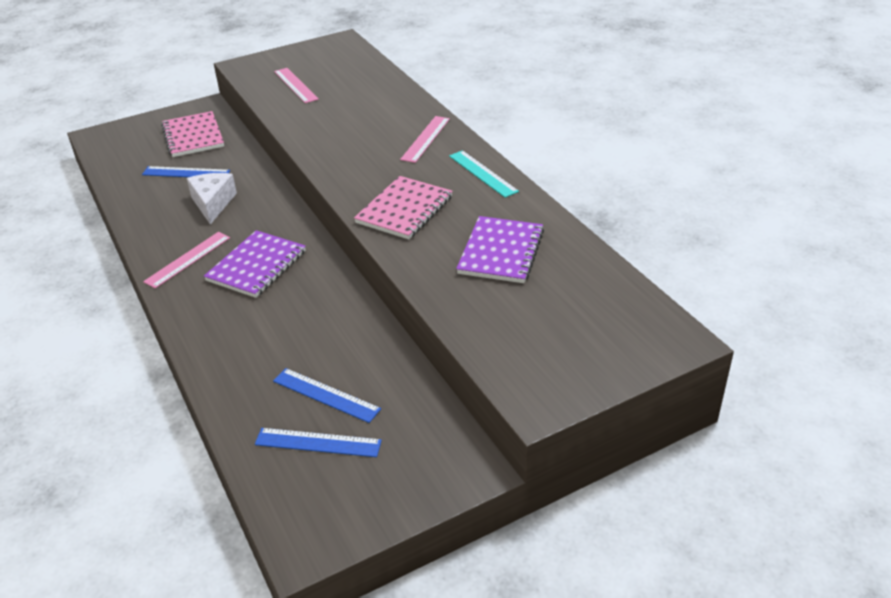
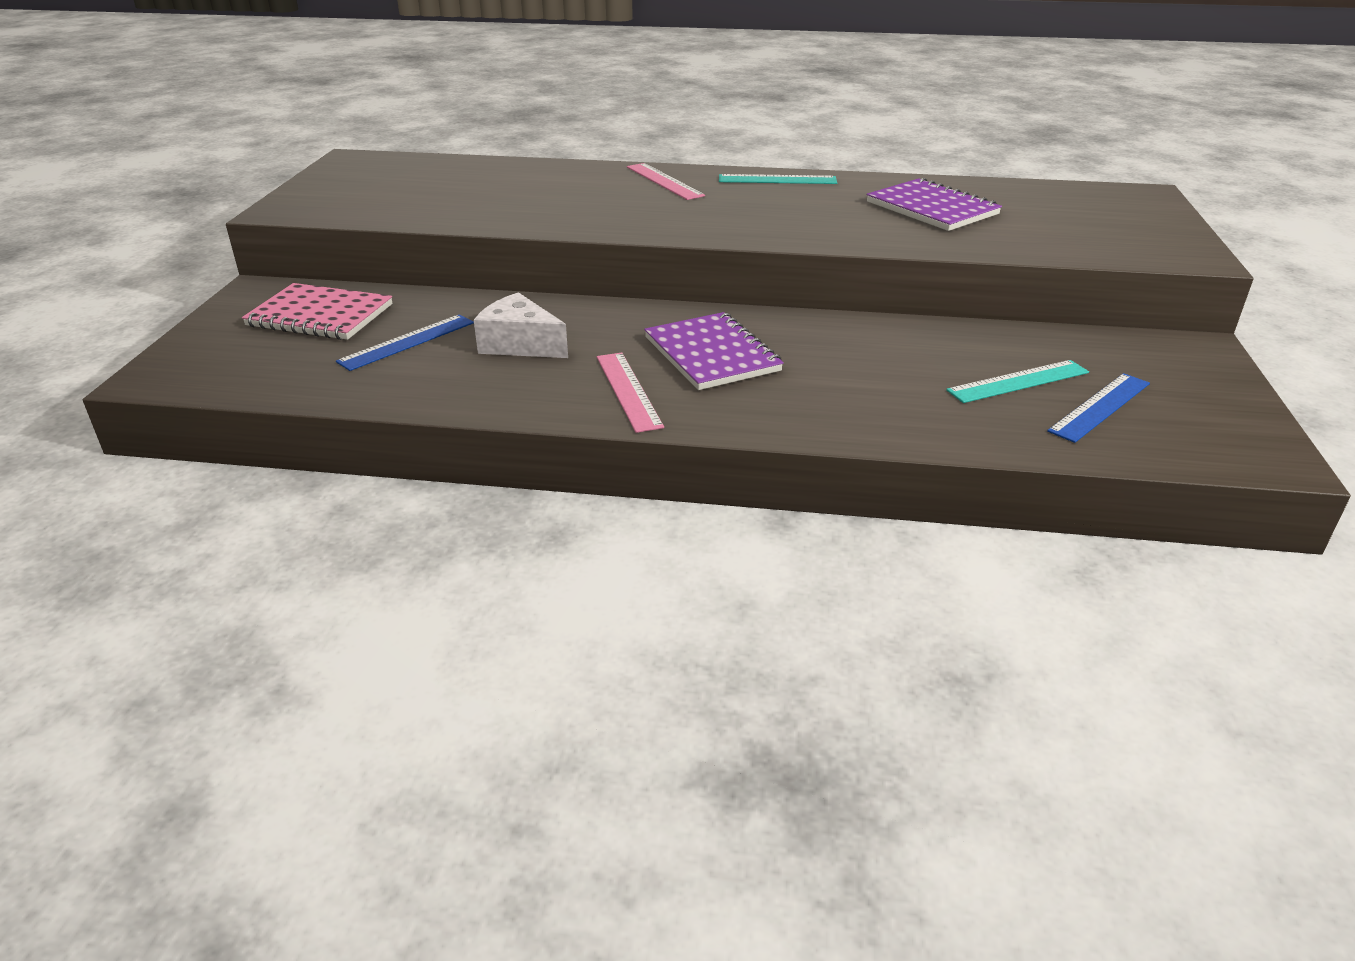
camera: 55 degrees left, 5 degrees down
(295, 85) = (406, 200): pink ruler -> none
(326, 395) = (1018, 381): blue ruler -> turquoise ruler
(404, 210) = (792, 222): pink notebook -> none

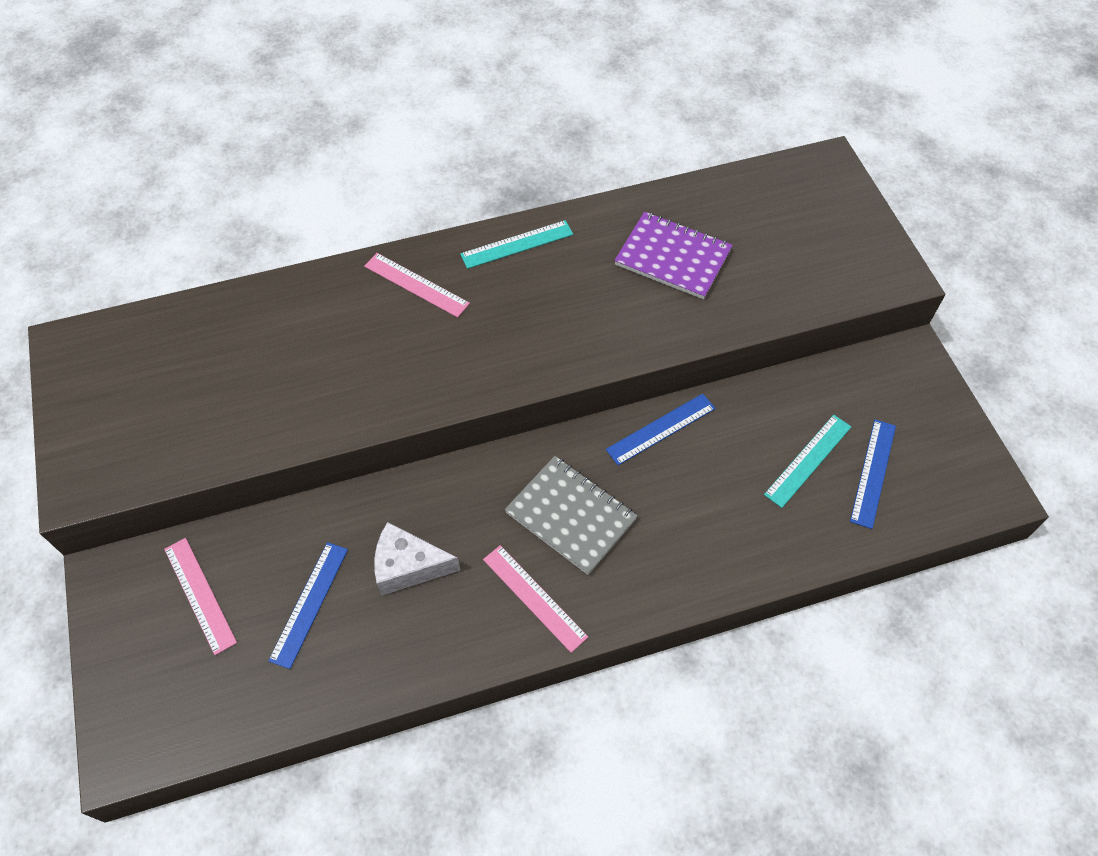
camera: 25 degrees left, 25 degrees up
(320, 315) = (200, 595): pink notebook -> pink ruler
(712, 354) = (571, 516): purple notebook -> grey notebook
(854, 328) = (661, 429): none -> blue ruler

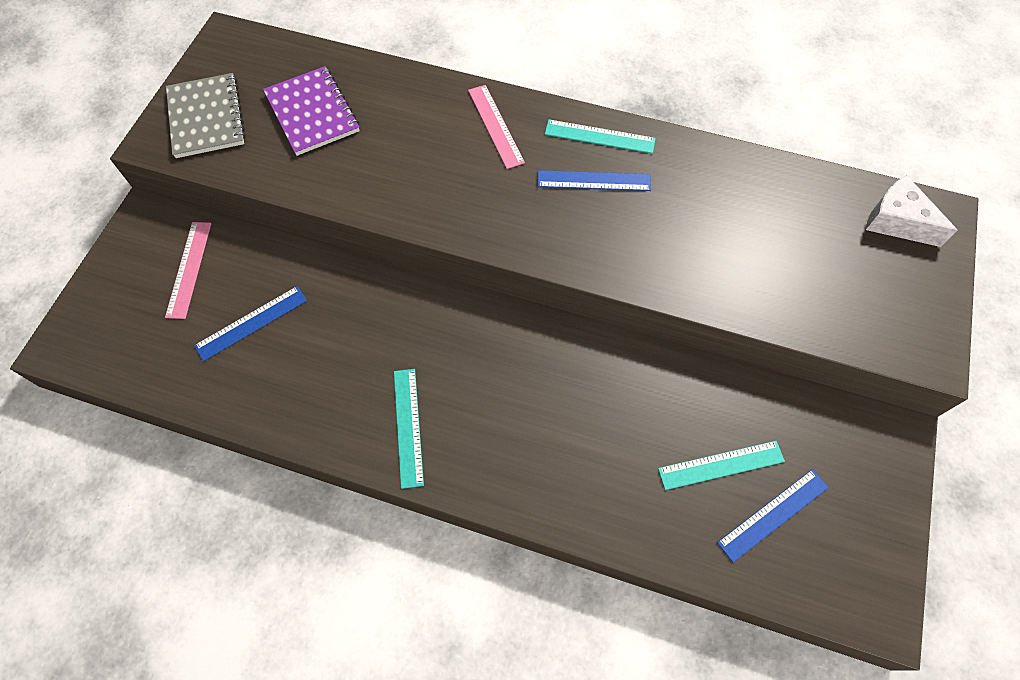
camera: 35 degrees right, 5 degrees up
(408, 566) = (338, 341): white cheese -> white cheese (897, 221)
(534, 597) = (408, 426): pink ruler -> turquoise ruler
(571, 516) = (486, 381): grey notebook -> grey notebook (207, 117)
(661, 429) = (613, 358): blue ruler -> blue ruler (594, 181)
(673, 257) = (724, 219): purple notebook -> purple notebook (312, 113)

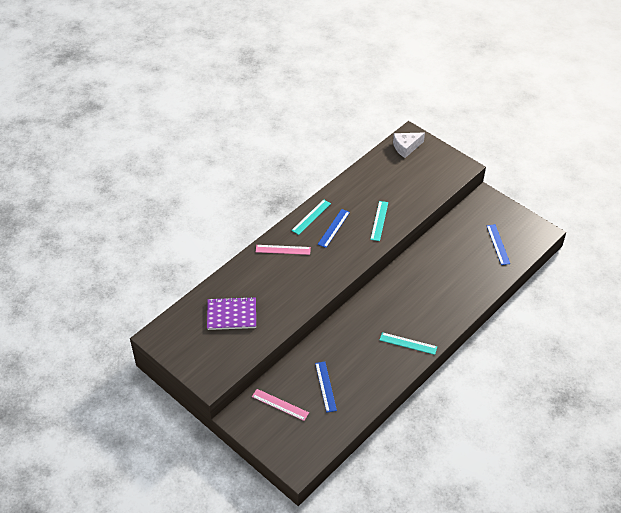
camera: 65 degrees left, 15 degrees down
(207, 117) = (207, 358): grey notebook -> none
(721, 465) = (472, 250): turquoise ruler -> turquoise ruler (379, 221)

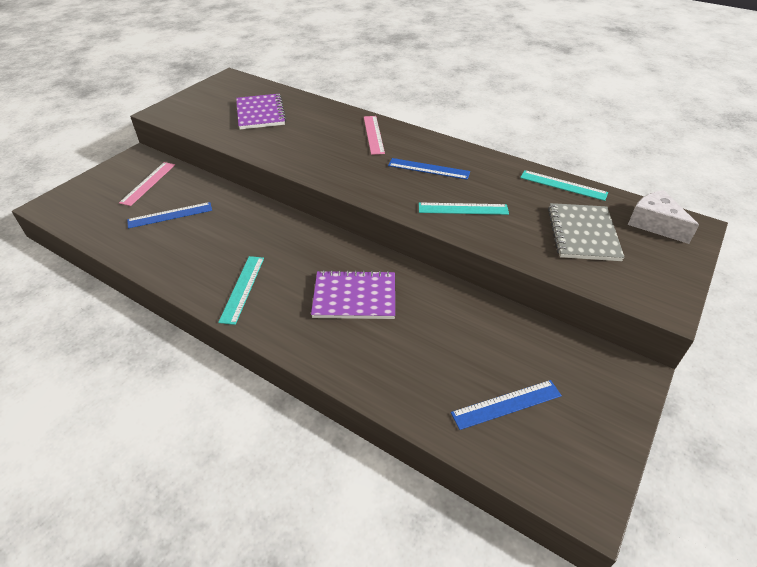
camera: 80 degrees right, 5 degrees down
(311, 217) = (442, 149): turquoise ruler -> turquoise ruler (563, 185)
(410, 177) = (582, 234): none -> grey notebook
(422, 291) = (354, 297): none -> purple notebook

